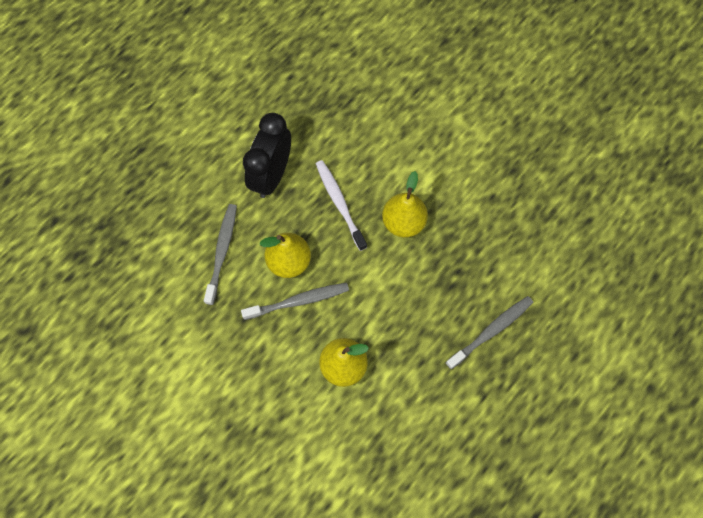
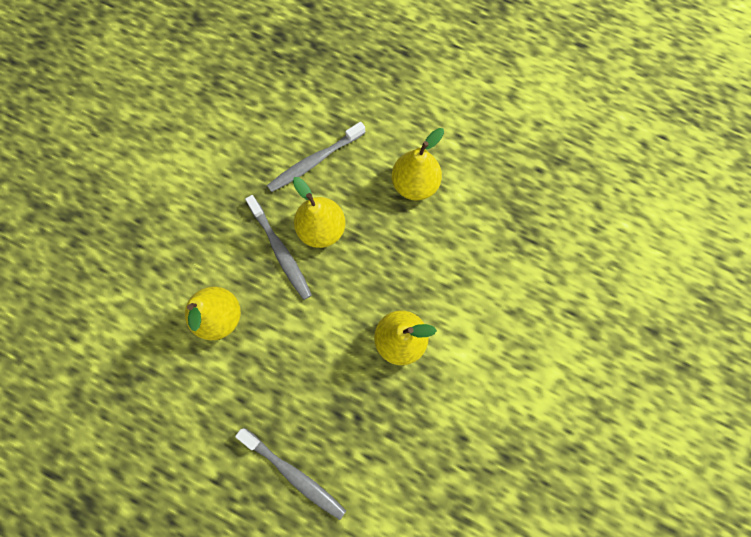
camera: 75 degrees right, 5 degrees up
(222, 252) = (315, 161): grey toothbrush -> grey toothbrush turned 150 degrees clockwise
(272, 175) = (415, 184): black clock -> yellow pear
(340, 204) = (402, 264): white toothbrush -> none

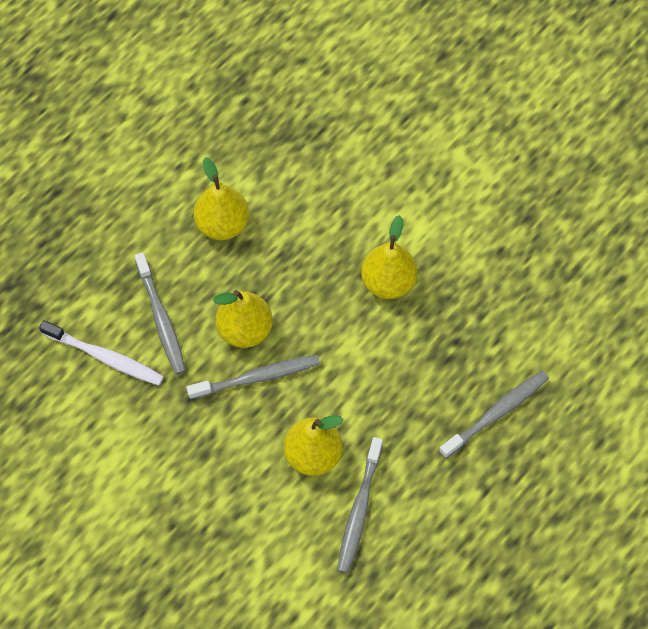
camera: 75 degrees left, 10 degrees down
(177, 369) = (359, 509): none -> grey toothbrush
(271, 129) = (104, 357): none -> white toothbrush

